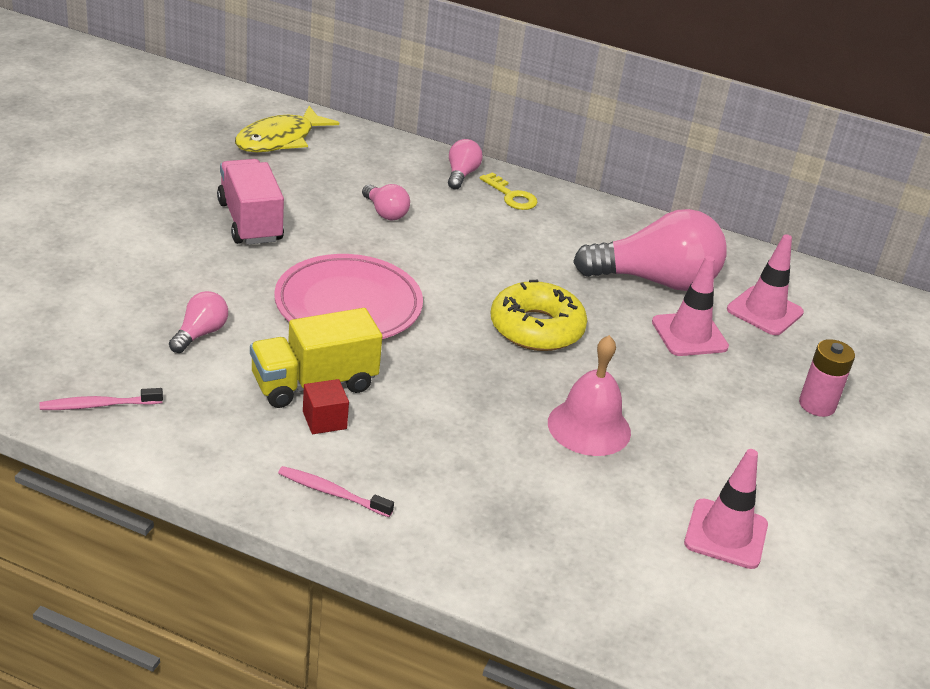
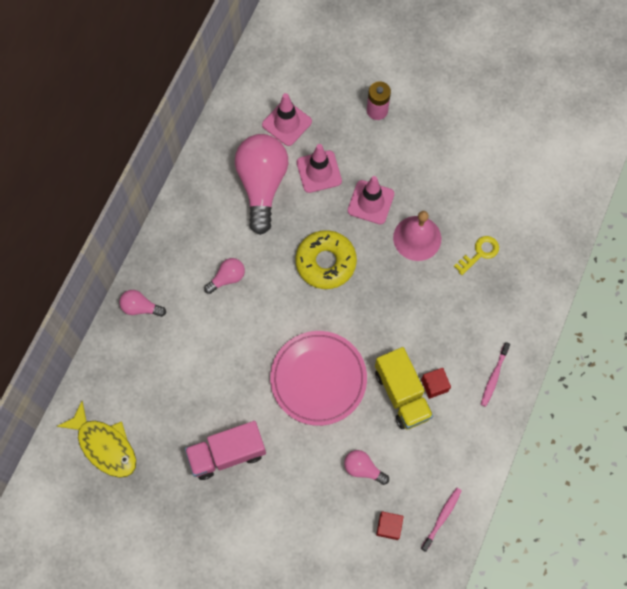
camera: 85 degrees left, 35 degrees up
(98, 405) = (442, 517): pink toothbrush -> pink toothbrush turned 135 degrees counterclockwise
(102, 350) = (389, 526): none -> red cube
(385, 212) = (201, 360): pink light bulb -> pink light bulb (227, 278)
(511, 196) = (166, 272): yellow key -> yellow key (479, 253)
(726, 534) = (492, 176): pink traffic cone -> pink traffic cone (370, 202)

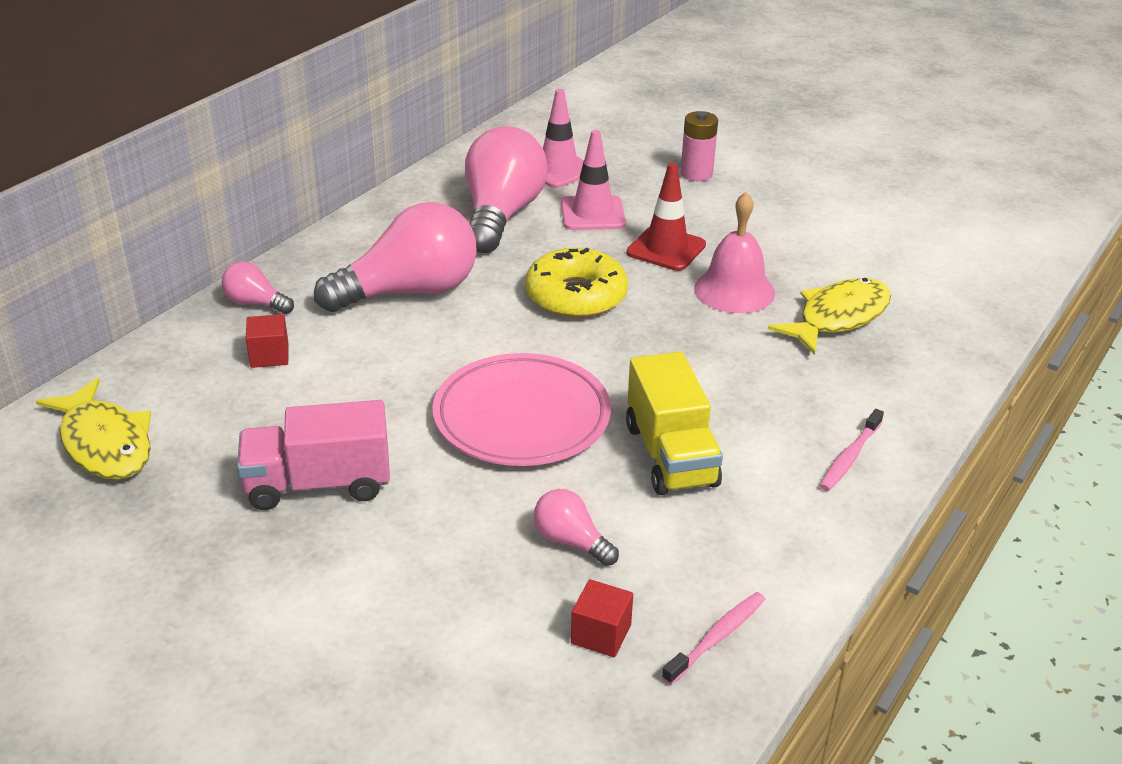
camera: 10 degrees right, 35 degrees down
(227, 278) = (409, 292): pink light bulb -> pink light bulb, size x2.16
(370, 202) = (666, 249): pink traffic cone -> red traffic cone
(434, 385) = (734, 452): red cube -> red cube (269, 356)
(479, 253) = (838, 317): yellow key -> yellow fish

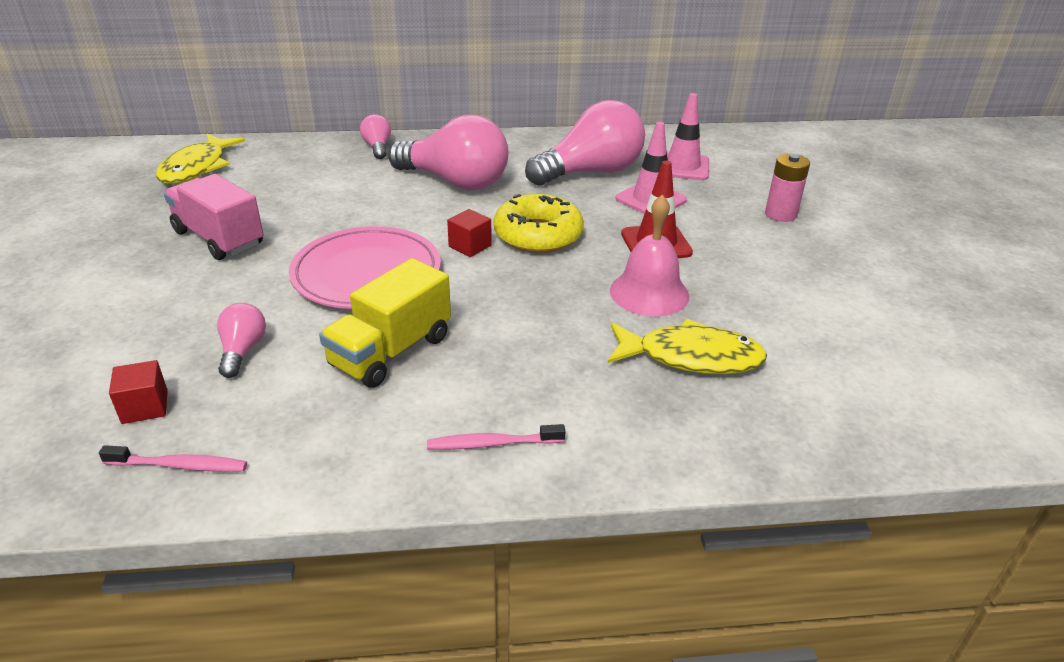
camera: 50 degrees right, 0 degrees up
(269, 356) = (331, 172): red cube -> red cube (470, 246)

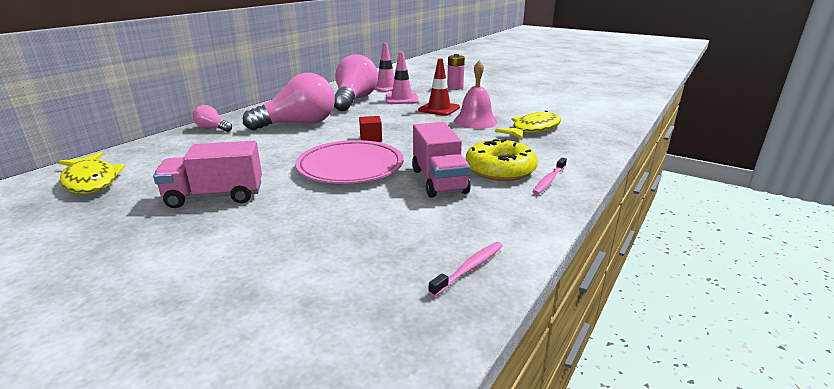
camera: 50 degrees left, 10 degrees down
(145, 407) = (385, 268): red cube -> none
(242, 351) = (371, 220): pink light bulb -> none
(391, 351) = (439, 181): yellow truck -> pink truck
(538, 235) = (389, 124): yellow donut -> yellow donut (500, 169)

